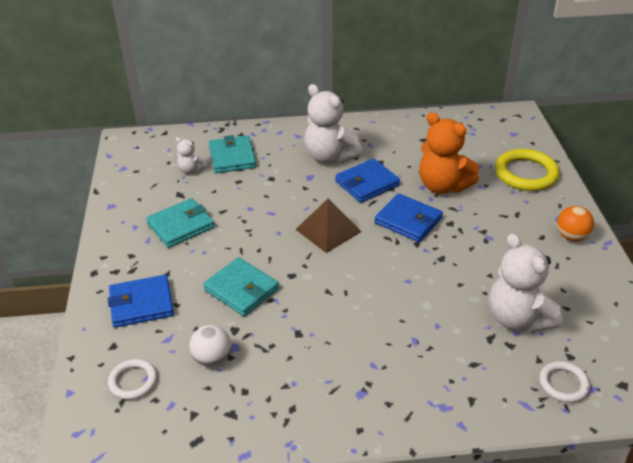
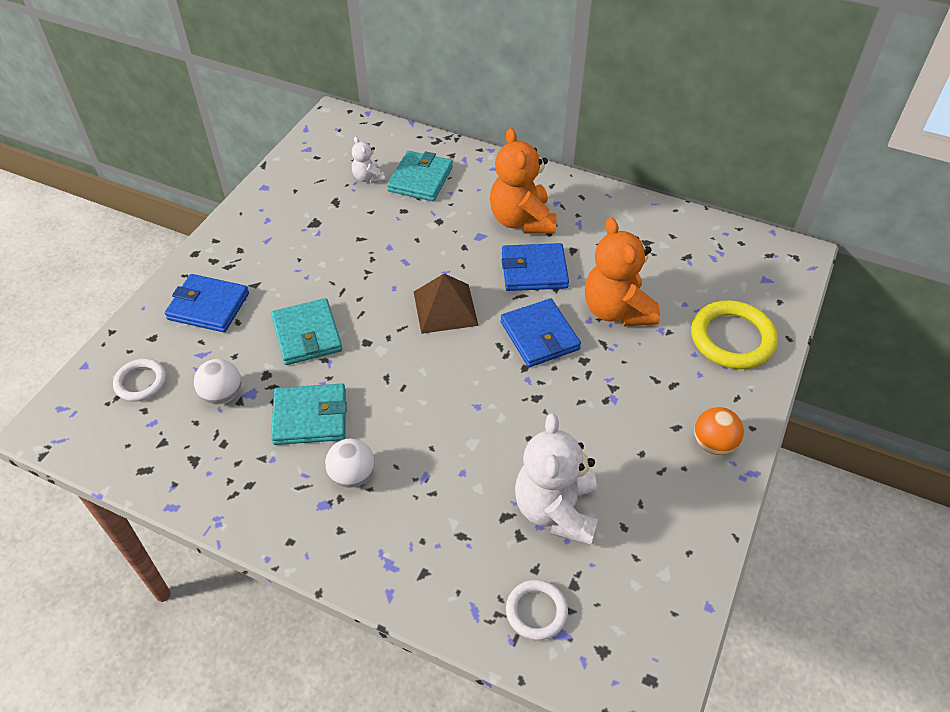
camera: 30 degrees right, 10 degrees up
(181, 226) = (308, 237): turquoise wallet -> turquoise wallet (310, 417)
(330, 157) = (522, 220): white teddy bear -> orange teddy bear
(364, 364) = (352, 475): none -> white ball

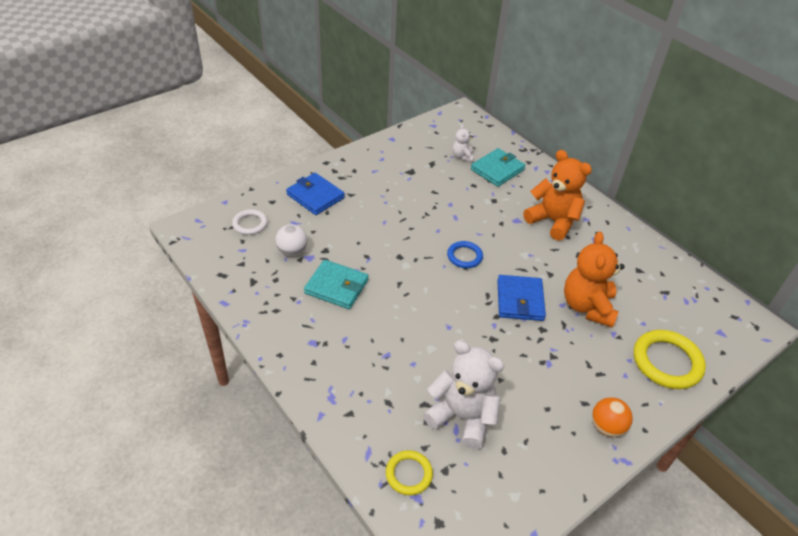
camera: 25 degrees right, 5 degrees down
(307, 335) = (365, 237): turquoise wallet -> none
(352, 475) = (341, 333): white ball -> none
(445, 308) = (464, 256): brown pyramid -> blue ring
(522, 220) = (553, 221): orange teddy bear -> orange teddy bear turned 120 degrees clockwise
(534, 270) = (542, 257): blue wallet -> none
(536, 611) = (409, 474): white ring -> yellow ring
(556, 510) = (462, 417): white teddy bear -> white teddy bear turned 90 degrees clockwise

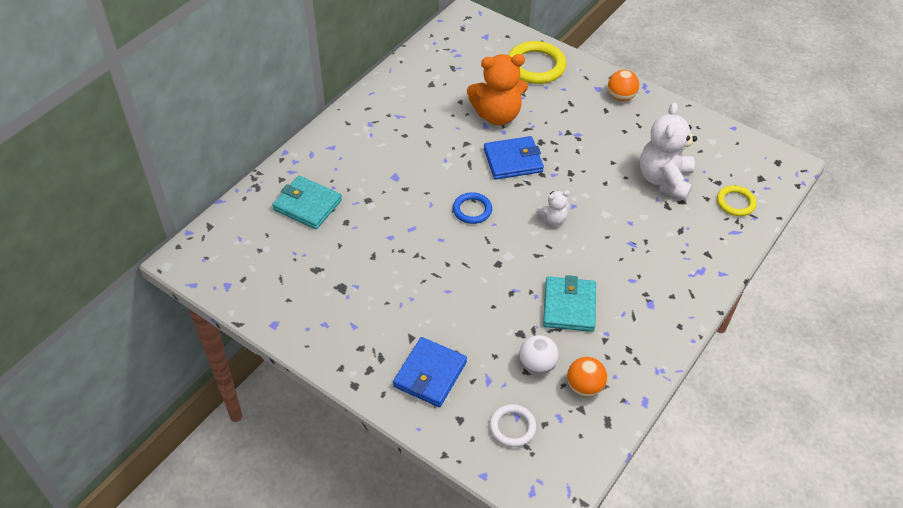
camera: 105 degrees left, 5 degrees up
(258, 271) = (584, 387): none -> orange ball
(462, 156) = (291, 242): white teddy bear -> white teddy bear (553, 219)
(553, 221) = (384, 148): orange teddy bear -> none

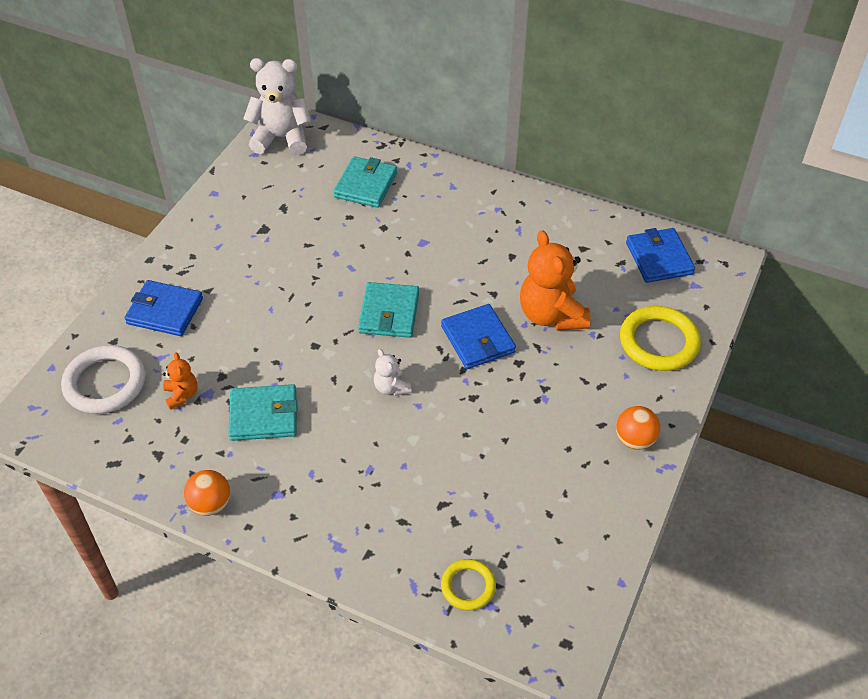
camera: 80 degrees right, 0 degrees up
(454, 47) = (659, 258): none -> blue wallet
(472, 210) = (389, 313): blue ring -> turquoise wallet
(512, 427) = (105, 383): white ring -> white ring, size x1.72
(537, 365) = (182, 395): white ball -> orange teddy bear
(584, 387) = (156, 439): orange ball -> orange ball (210, 504)
(664, 180) = (488, 499): white teddy bear -> white teddy bear (282, 138)

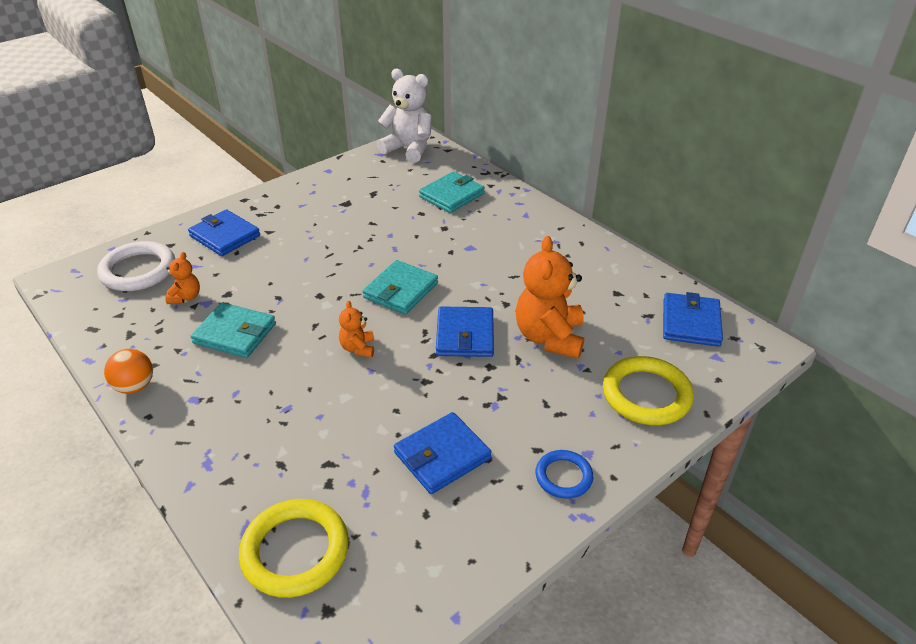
camera: 25 degrees right, 10 degrees down
(391, 387) = (358, 348): white teddy bear -> orange teddy bear
(468, 586) = (295, 551): yellow ring -> yellow ring, size x1.72
(530, 460) = (442, 456): none -> blue wallet
(634, 440) = (563, 476): orange ball -> blue ring

